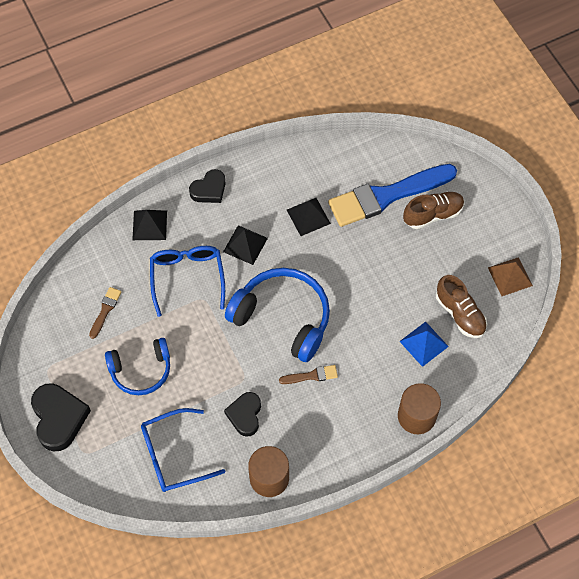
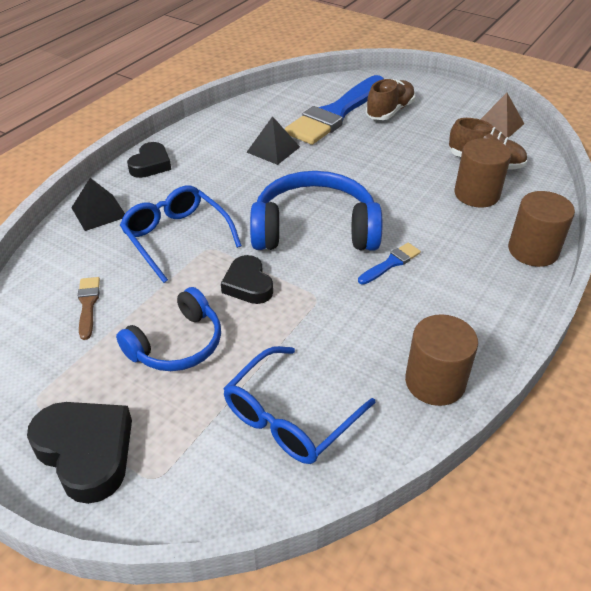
camera: 30 degrees left, 20 degrees down
(245, 244) = (223, 190): black pyramid -> none
(245, 415) = (348, 331): black heart -> black heart (248, 285)
(311, 376) = (391, 263): brown brush -> blue brush
(424, 343) = (476, 194): blue pyramid -> brown cylinder

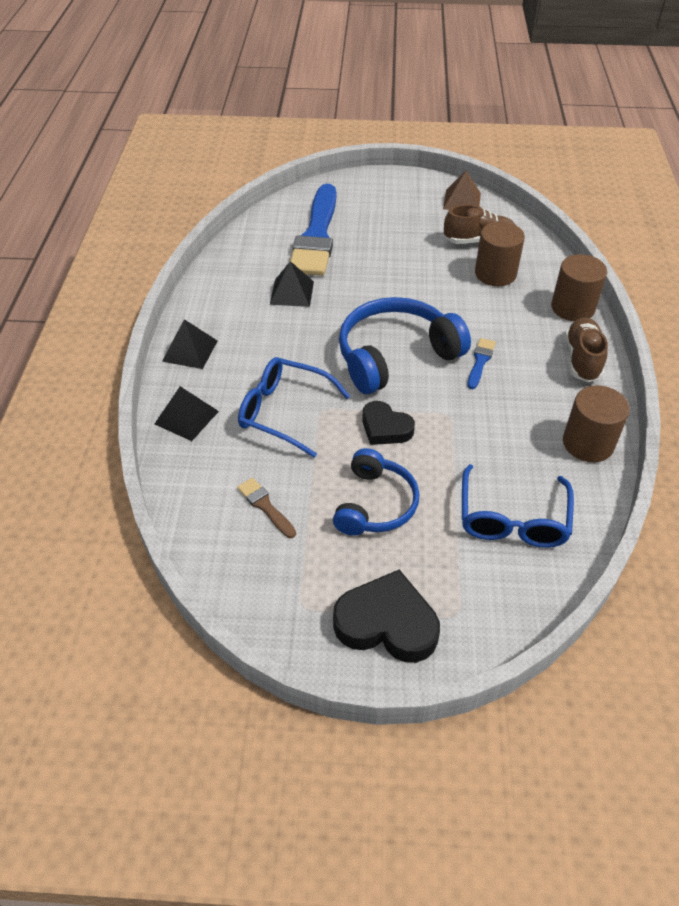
camera: 30 degrees left, 5 degrees up
(150, 165) = (190, 350): black heart -> black pyramid
(390, 111) = (362, 218): brown shoe -> brown shoe (582, 359)

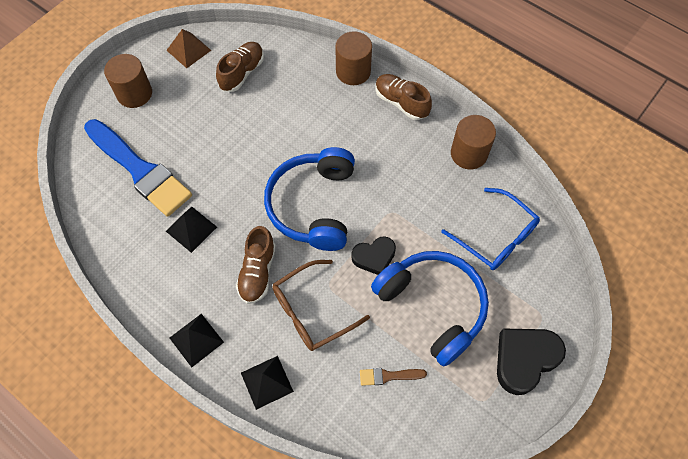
camera: 55 degrees left, 15 degrees up
(284, 412) = (311, 311): blue glasses -> brown glasses
(290, 354) = (257, 272): none -> brown shoe
(375, 504) = (433, 306): blue headphones -> blue headphones, size x1.57
(480, 361) = (358, 159): blue brush -> none
(495, 274) = (284, 88): brown cylinder -> brown cylinder (134, 93)

